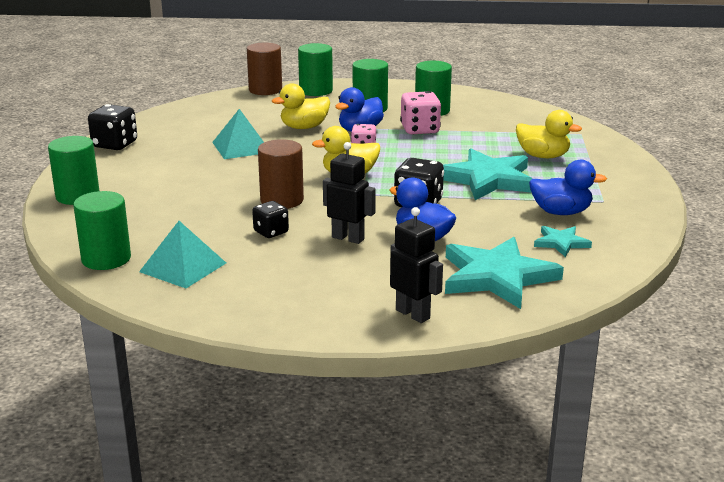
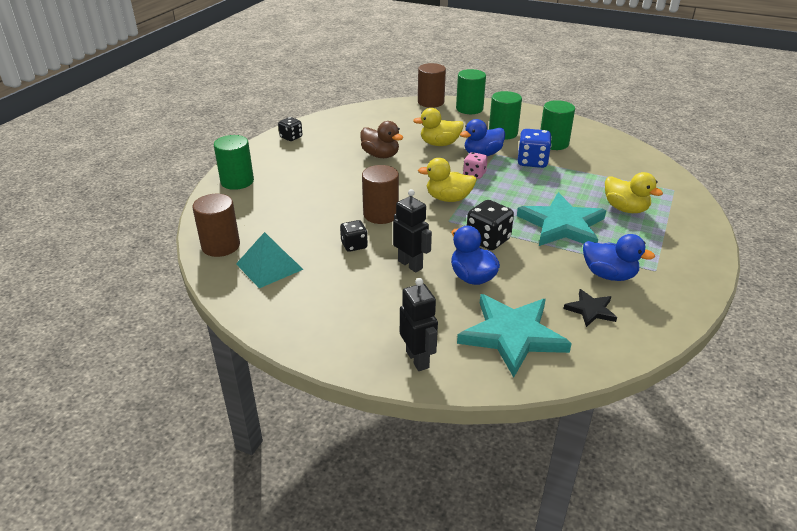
camera: 20 degrees right, 10 degrees up
(106, 259) = (221, 246): green cylinder -> brown cylinder
(115, 145) = (291, 137): black dice -> black dice, size x0.64
(241, 147) = (380, 155): turquoise pyramid -> brown duck
(420, 130) = (532, 162): pink dice -> blue dice
(561, 243) = (590, 310): turquoise star -> black star

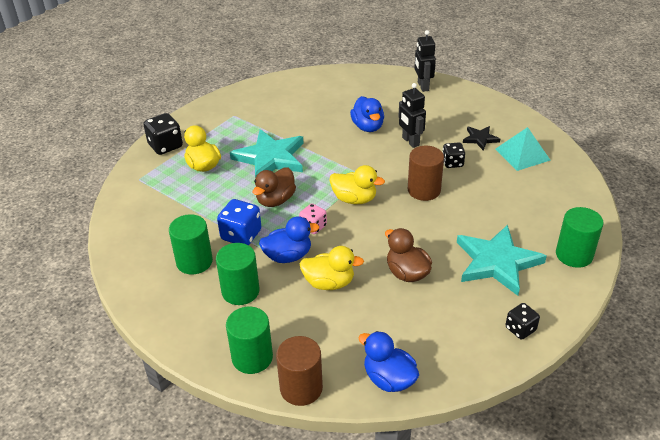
camera: 165 degrees left, 5 degrees up
(221, 246) = (568, 177): brown cylinder -> none
(488, 240) = (340, 153): black dice -> black dice (165, 146)
(512, 335) = (360, 91): turquoise star -> turquoise star (497, 262)
(524, 189) = (275, 200): none -> brown duck
(590, 310) = (301, 98): black star -> black star (480, 139)
(609, 275) = (269, 116): blue duck -> blue duck (389, 379)

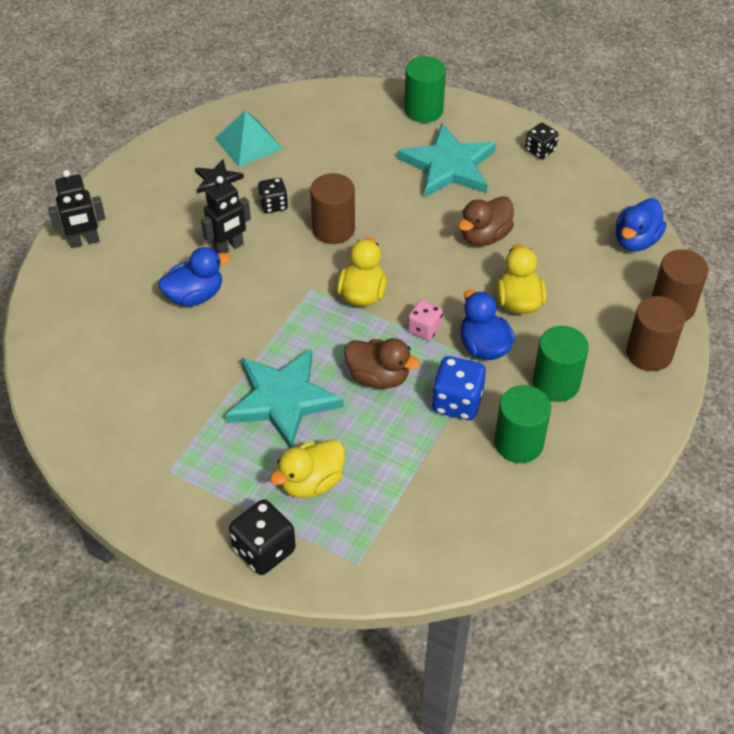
camera: 100 degrees left, 10 degrees up
(252, 357) = (649, 353): green cylinder -> brown cylinder

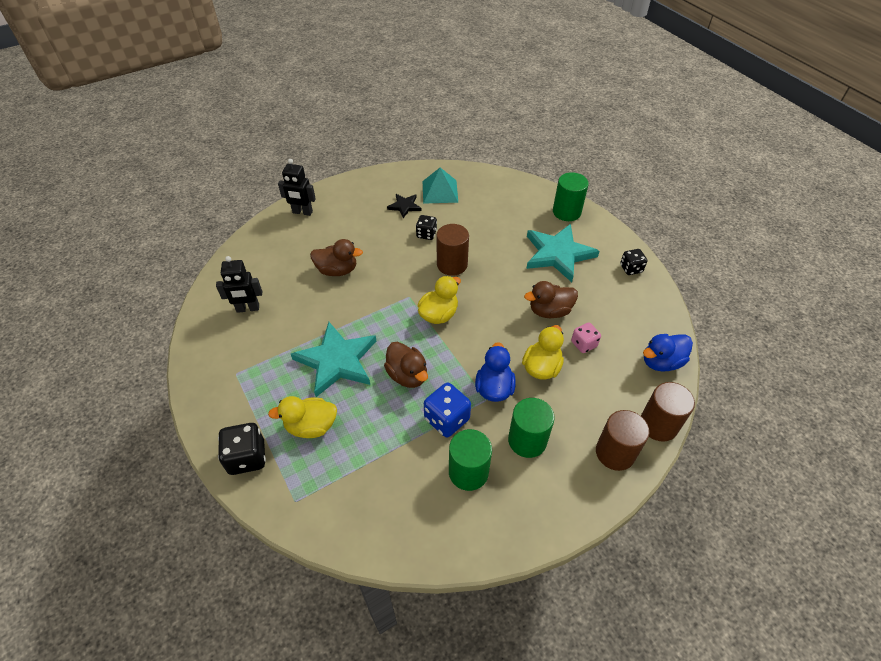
camera: 30 degrees right, 0 degrees up
(195, 295) = (337, 270): blue duck -> brown duck
(229, 247) = (379, 249): black robot -> black robot (248, 308)
(424, 329) = (462, 356): pink dice -> pink dice (583, 344)

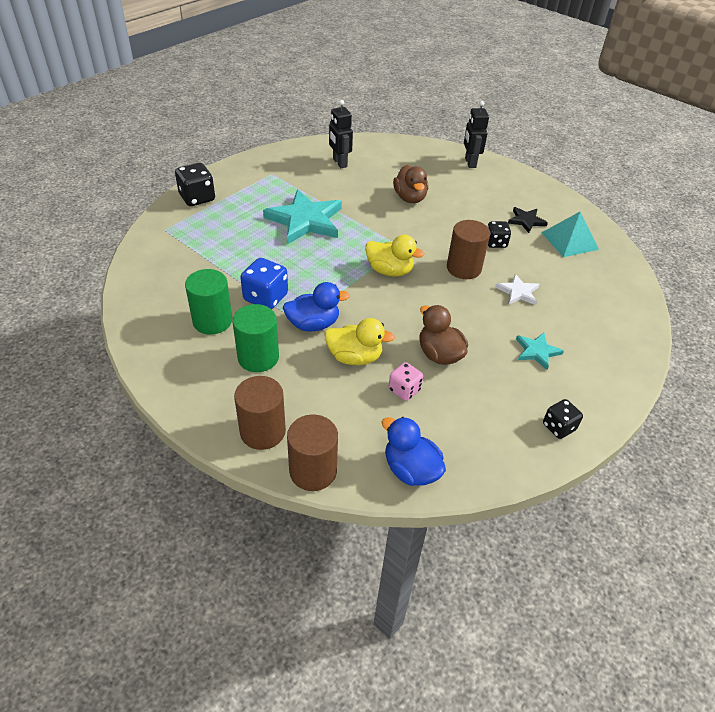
camera: 70 degrees right, 5 degrees down
(311, 426) = (234, 222): yellow duck -> none
(407, 375) = (306, 264): brown duck -> none
(491, 242) = (518, 292): none -> white star
(558, 254) = (537, 351): turquoise star -> turquoise star, size x0.49
(566, 212) = (620, 351): green cylinder -> none

